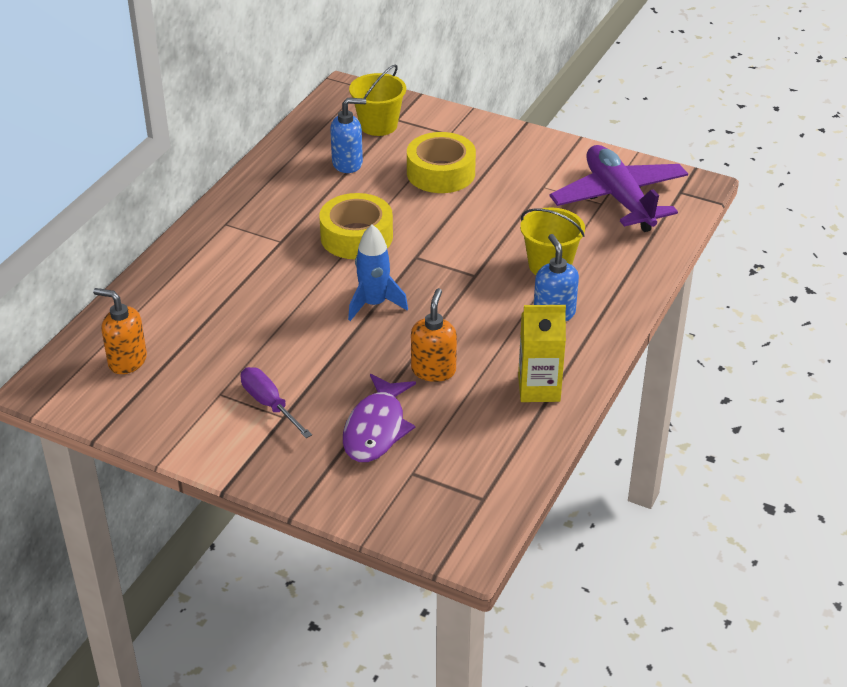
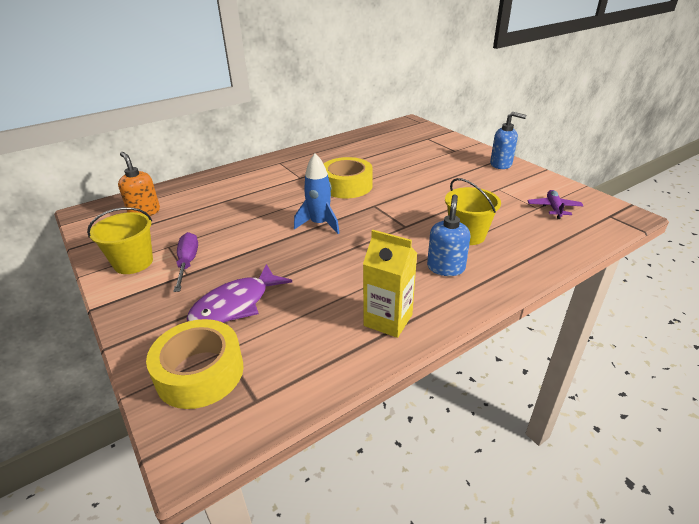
camera: 30 degrees right, 5 degrees down
(348, 163) = (378, 151): blue soap dispenser -> blue soap dispenser (501, 164)
(378, 125) = (413, 139): yellow bucket -> yellow bucket (133, 263)
(433, 370) = (318, 278): orange soap dispenser -> none
(441, 173) = (432, 167): yellow tape -> yellow tape (200, 372)
(619, 198) = (553, 208): purple plane -> purple plane, size x0.45

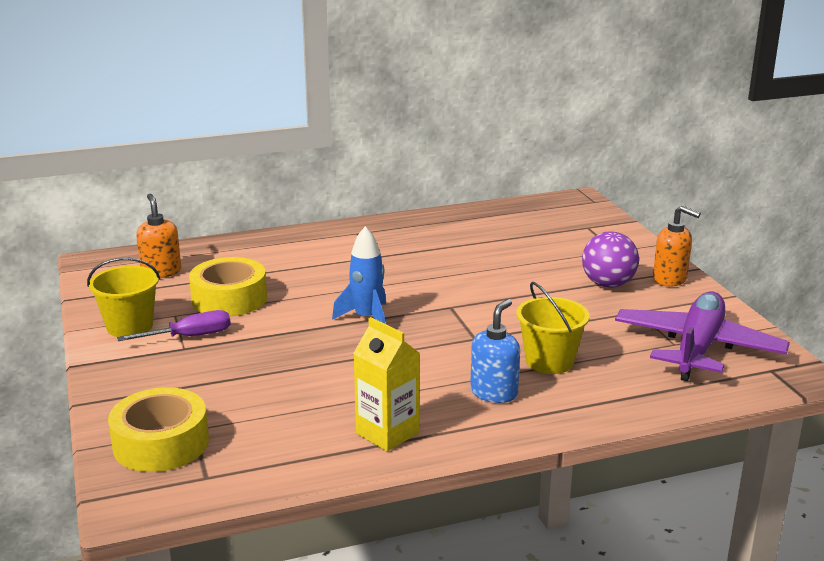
camera: 15 degrees right, 10 degrees down
(187, 263) = (189, 336): purple screwdriver -> purple screwdriver turned 60 degrees clockwise
(235, 305) = (224, 388): purple fish -> none
(347, 186) = (430, 277): yellow tape -> yellow tape (229, 299)
(466, 173) = (608, 284): none -> purple ball
(501, 164) = (670, 279): blue soap dispenser -> orange soap dispenser
(553, 208) = (697, 348): purple plane -> purple plane, size x2.23

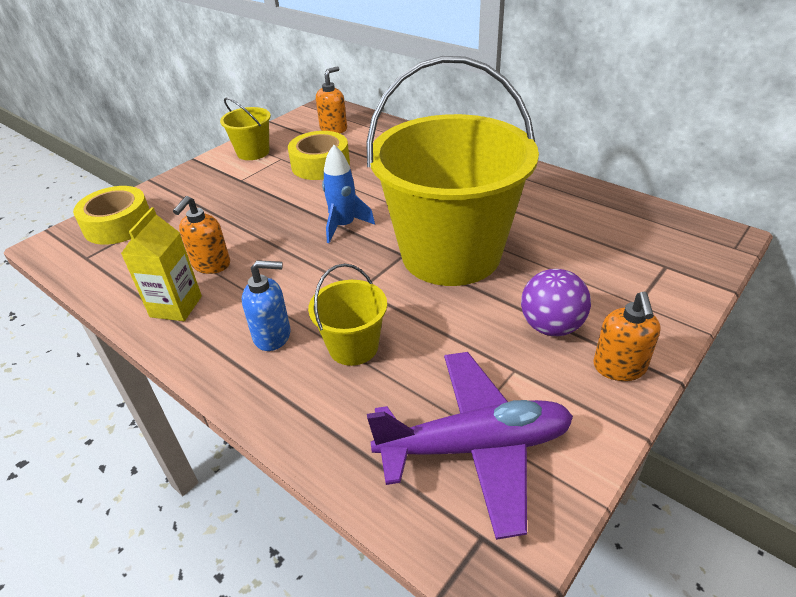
camera: 60 degrees right, 15 degrees up
(189, 336) = (256, 175): purple screwdriver -> none
(337, 400) = (211, 265): none -> orange soap dispenser
(476, 288) = (451, 254): none -> yellow bucket

